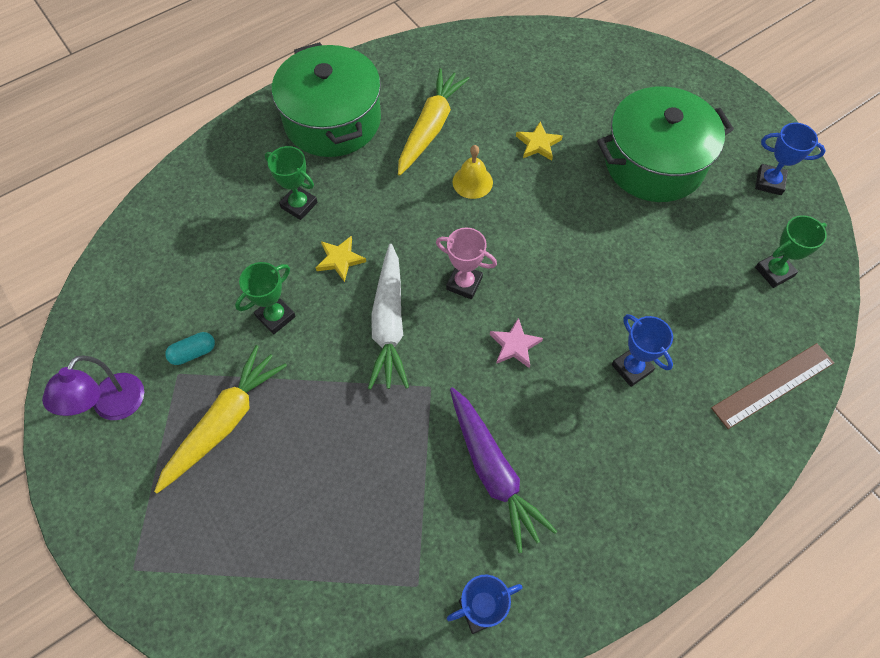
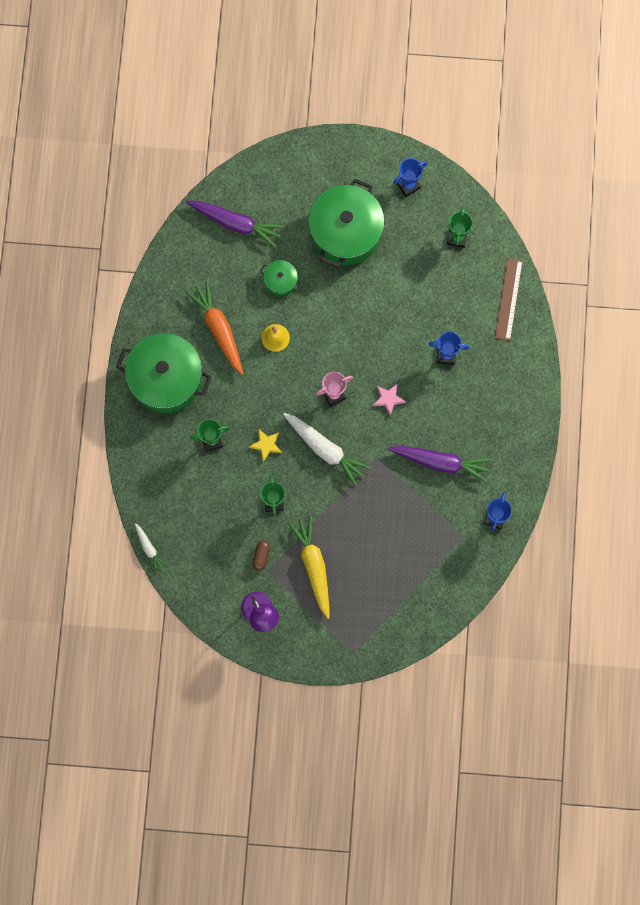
camera: 50 degrees left, 15 degrees up
(117, 233) = (149, 548): none -> white carrot
(193, 353) = (261, 556): turquoise capsule -> brown capsule
(430, 128) = (219, 329): yellow carrot -> orange carrot
(538, 144) = (280, 281): yellow star -> green pot
(554, 68) = (235, 223): none -> purple carrot

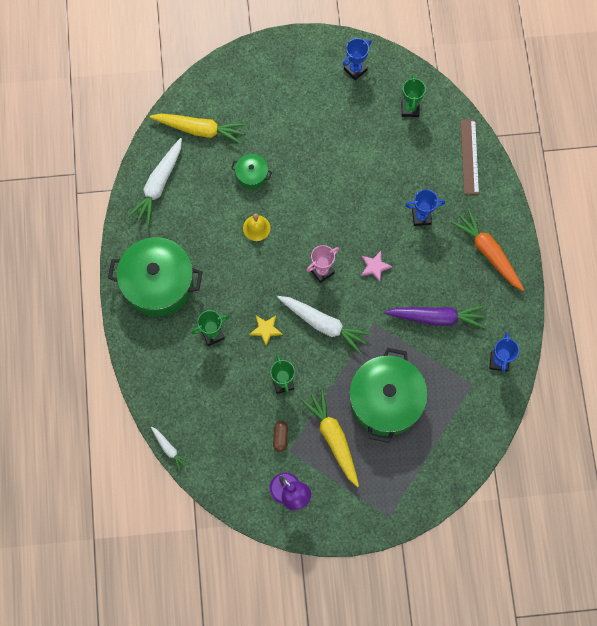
camera: 10 degrees left, 5 degrees down
(183, 275) = (158, 185): none -> white carrot
(219, 329) = (201, 229): orange carrot -> orange carrot (488, 253)
(235, 223) = (200, 129): purple carrot -> yellow carrot
(345, 232) = (305, 120): green pot -> green pot (386, 401)

